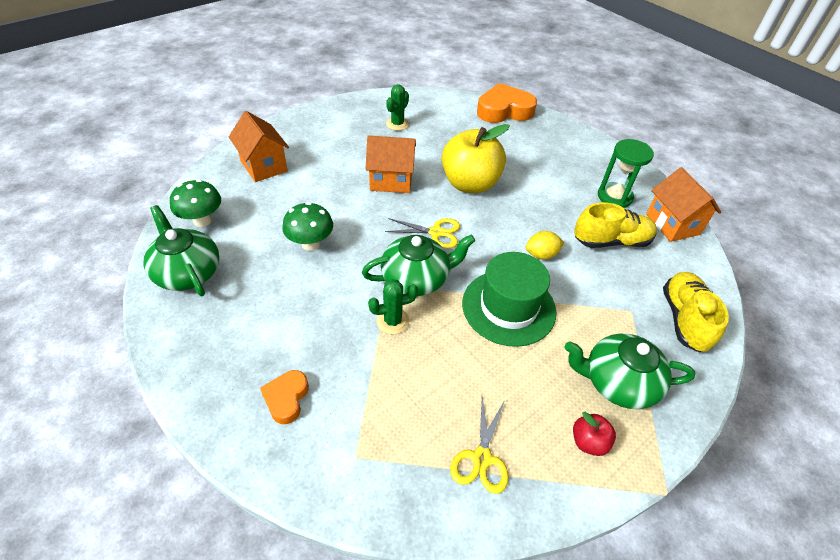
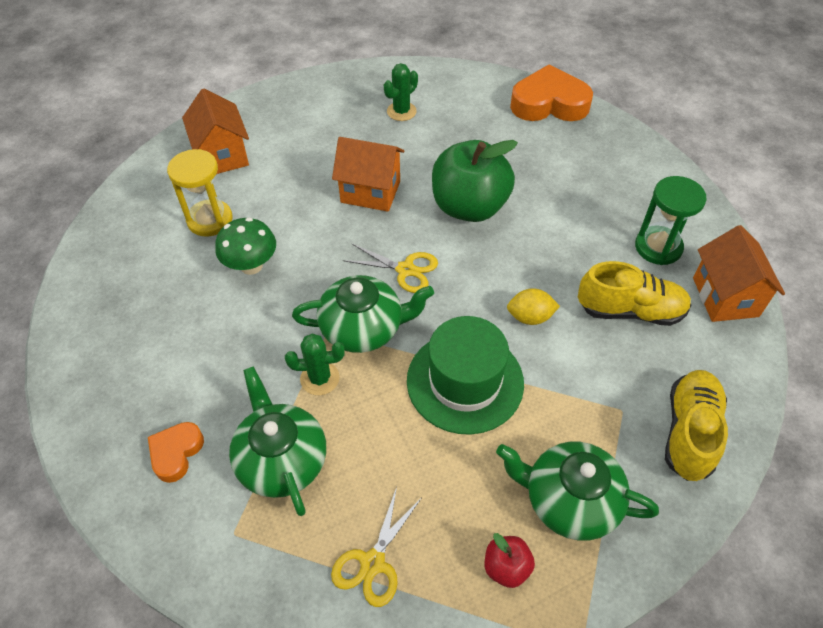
camera: 15 degrees right, 5 degrees up
(187, 272) = (106, 284): green teapot -> green teapot (281, 459)
(202, 220) = (136, 220): green mushroom -> none
(266, 214) = (210, 220): none -> yellow hourglass
(470, 184) = (469, 207): yellow apple -> green apple

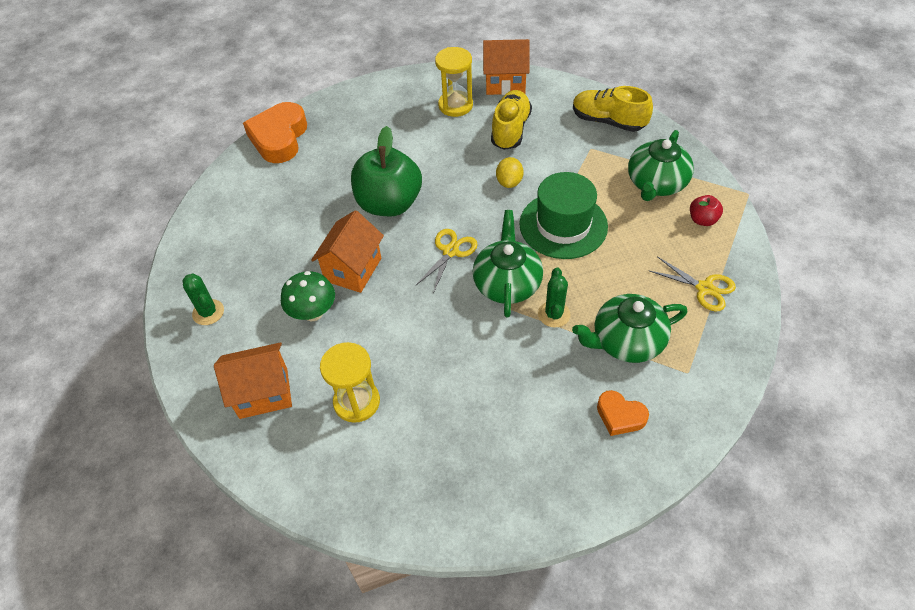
camera: 80 degrees left, 0 degrees up
(251, 266) = (425, 364): green mushroom -> green mushroom (313, 313)
(401, 111) = (251, 239): green cactus -> green cactus (208, 312)
(658, 247) = (455, 105): green hourglass -> yellow hourglass

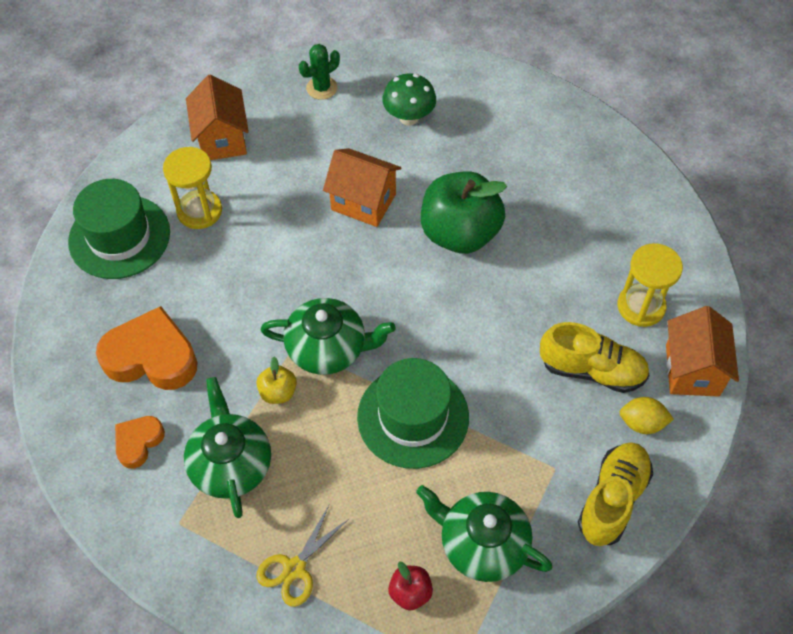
camera: 90 degrees right, 5 degrees up
(279, 138) = (574, 122): orange heart -> orange heart (151, 357)
(313, 313) = (310, 171): green mushroom -> green mushroom (409, 117)
(387, 474) = (119, 237): none -> green hat
(450, 251) = (381, 293): yellow scissors -> none
(509, 182) = (491, 361): yellow lemon -> yellow lemon (642, 423)
(554, 314) = (278, 392): green cactus -> yellow apple

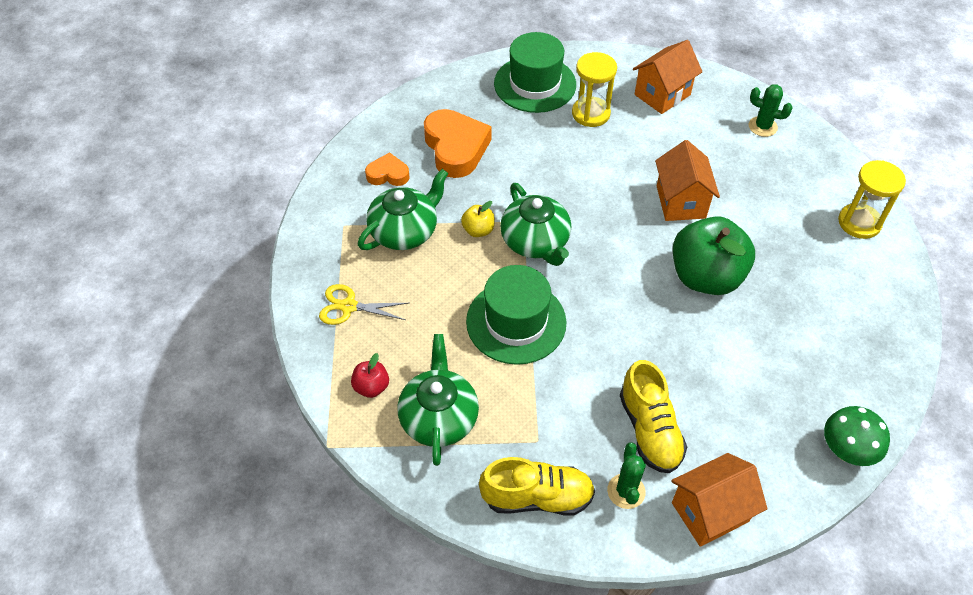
camera: 60 degrees right, 5 degrees down
(409, 117) = (787, 192): green mushroom -> green mushroom (846, 451)
(641, 306) = (743, 442): yellow hourglass -> yellow hourglass (859, 223)
(642, 423) = (626, 491): yellow lemon -> green cactus

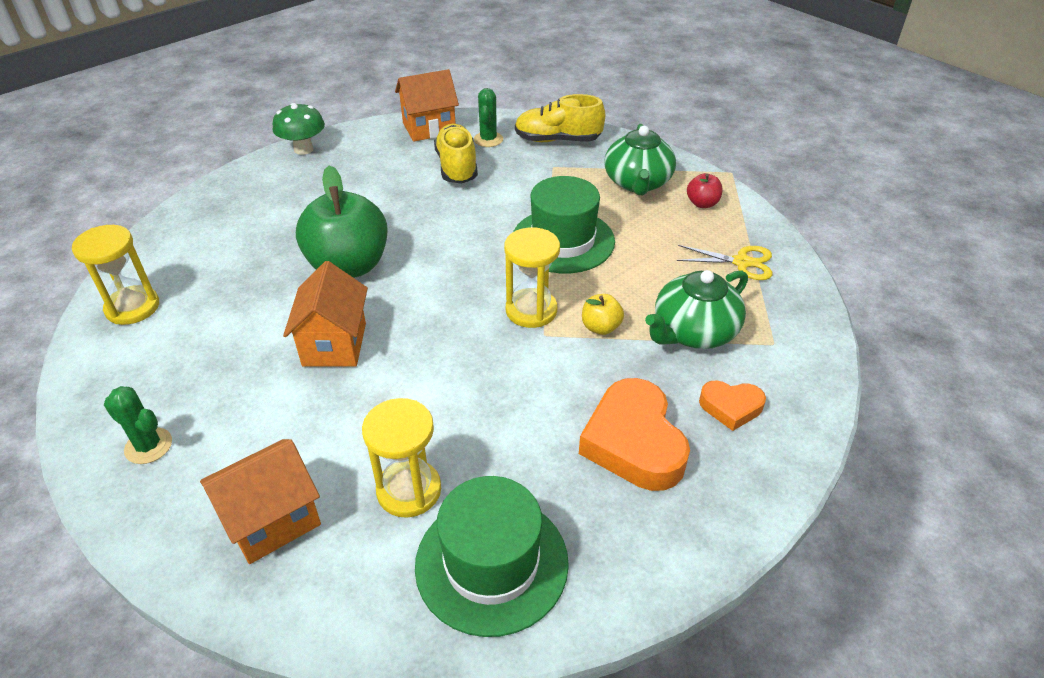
camera: 175 degrees left, 10 degrees down
(535, 242) = (531, 310): green teapot -> yellow hourglass

